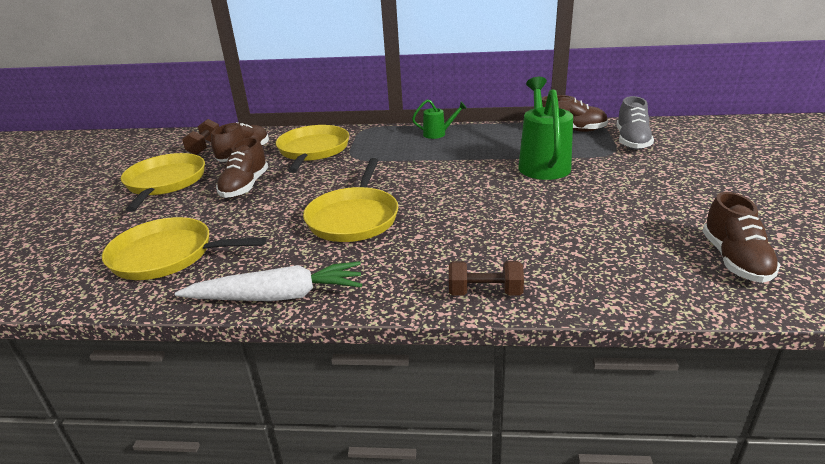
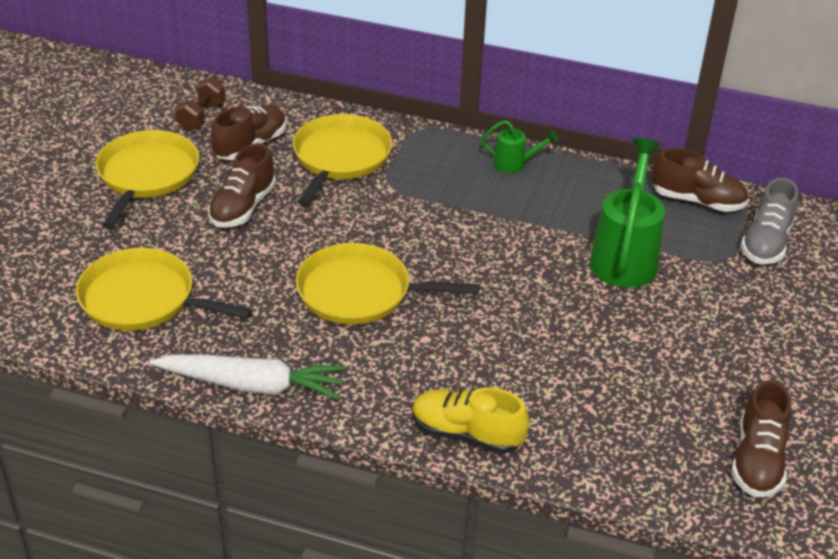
camera: 10 degrees right, 10 degrees up
(354, 218) = (360, 292): yellow pan -> yellow pan turned 75 degrees clockwise
(485, 292) = (466, 434): brown dumbbell -> yellow shoe

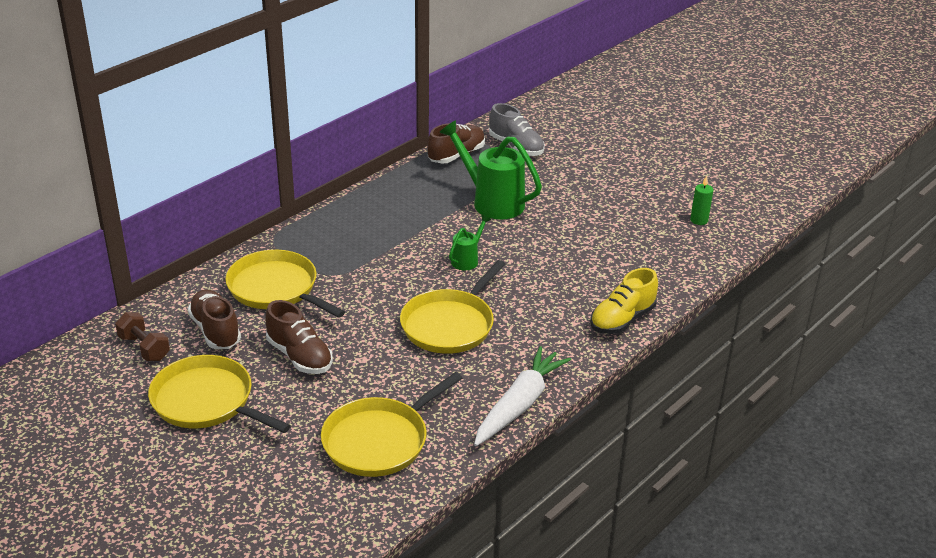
camera: 65 degrees left, 5 degrees down
(514, 164) = (355, 211): green watering can -> green watering can (467, 260)
(757, 460) = (699, 220): brown shoe -> green candle

